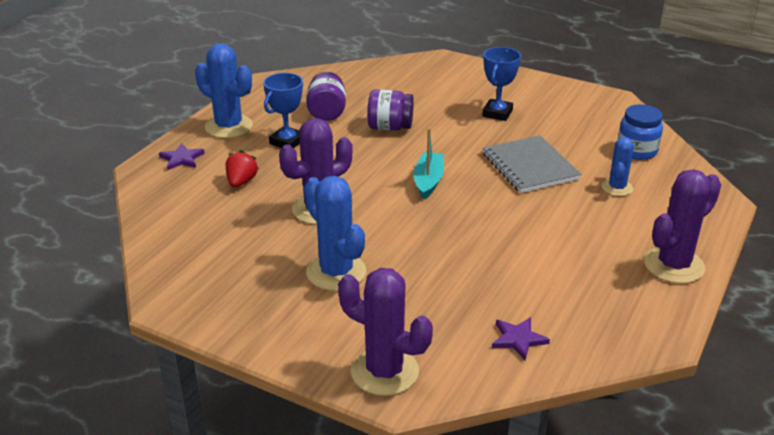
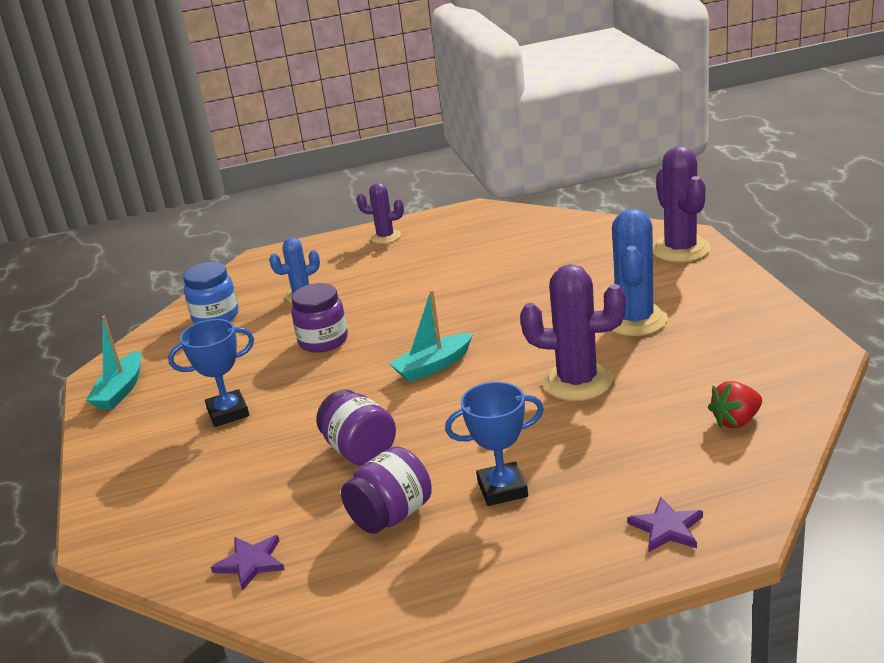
camera: 130 degrees left, 5 degrees down
(229, 126) = (546, 559): blue cactus -> none
(241, 182) = (623, 453): red strawberry -> red strawberry (736, 421)
(518, 339) = (563, 236): purple star -> purple star (251, 563)
(530, 166) = (323, 341): grey notebook -> purple jar
(582, 98) = (120, 390): none -> turquoise boat
(674, 265) = (385, 237): purple cactus -> purple cactus, size x0.59

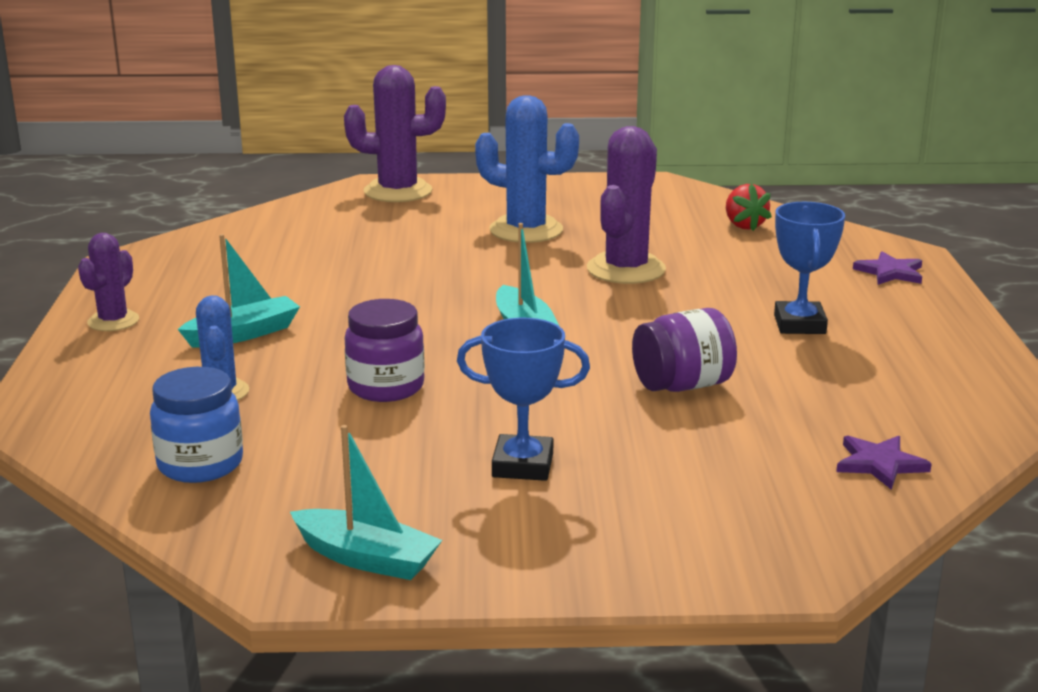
camera: 80 degrees left, 5 degrees down
(228, 413) = (522, 465): blue trophy -> blue trophy turned 75 degrees counterclockwise
(383, 277) = (243, 334): none -> turquoise boat
(391, 515) = (821, 380): purple jar -> none

